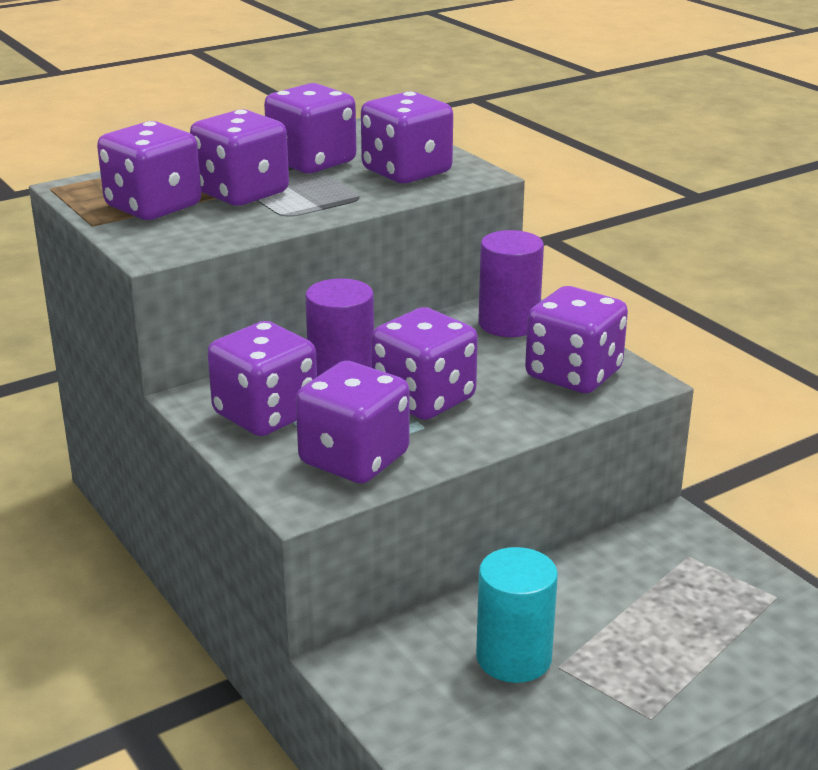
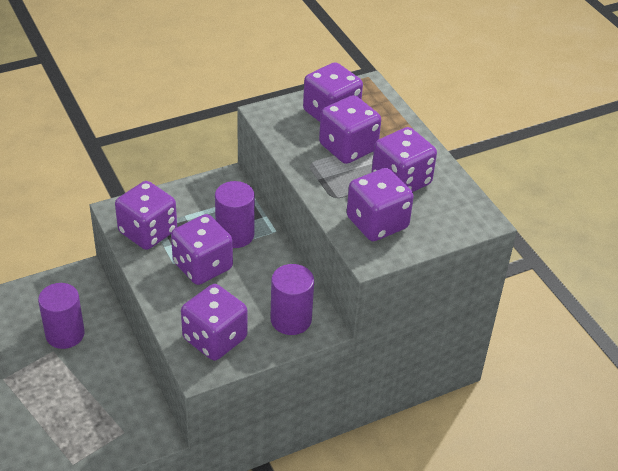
camera: 95 degrees right, 15 degrees up
(265, 414) = (203, 203): purple dice -> none
(513, 658) = (65, 334): turquoise cylinder -> purple cylinder

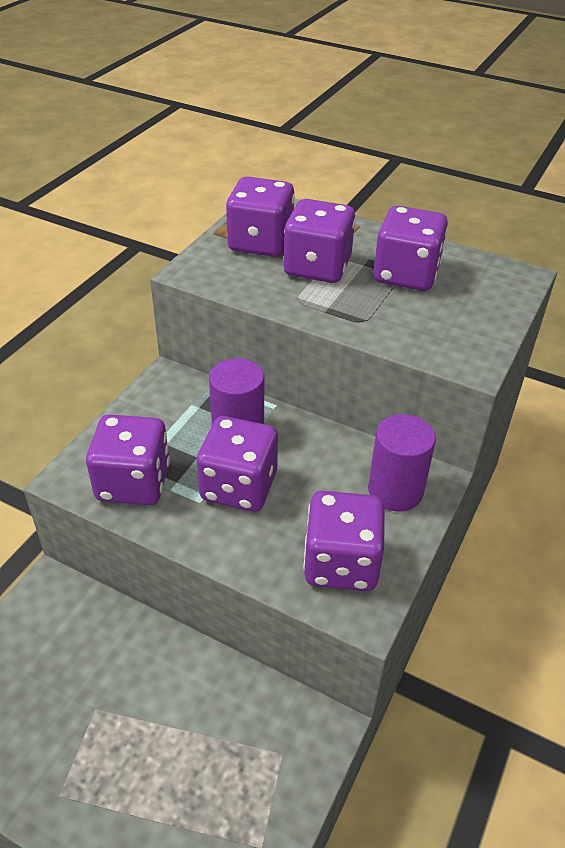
camera: 35 degrees left, 0 degrees up
(65, 334) = (92, 677): purple cylinder -> none
(377, 223) = (436, 325): purple dice -> none

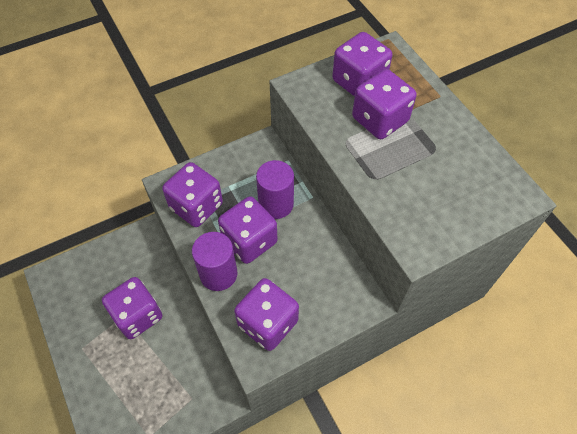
camera: 35 degrees right, 15 degrees up
(395, 490) = (336, 296): purple cylinder -> purple cylinder (218, 274)
(406, 275) = (436, 155): purple dice -> purple dice (138, 315)

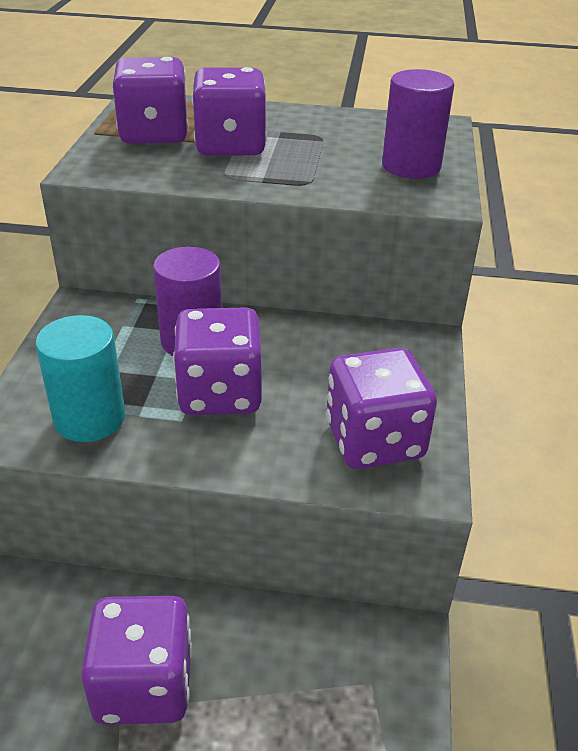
camera: 55 degrees left, 20 degrees down
(196, 206) = (89, 418): purple dice -> turquoise cylinder
(218, 274) = (238, 452): purple cylinder -> purple cylinder (411, 166)

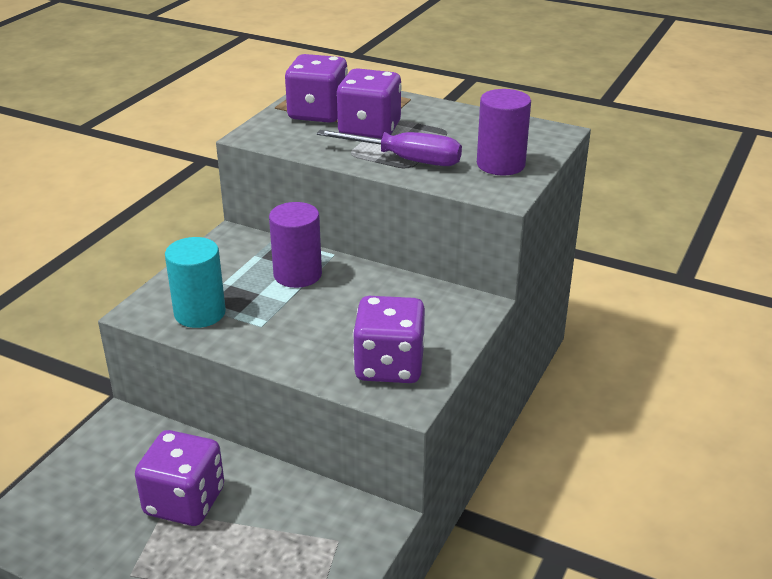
camera: 20 degrees right, 5 degrees down
(220, 393) = (297, 314): purple dice -> none
(299, 175) = (406, 160): none -> purple screwdriver

